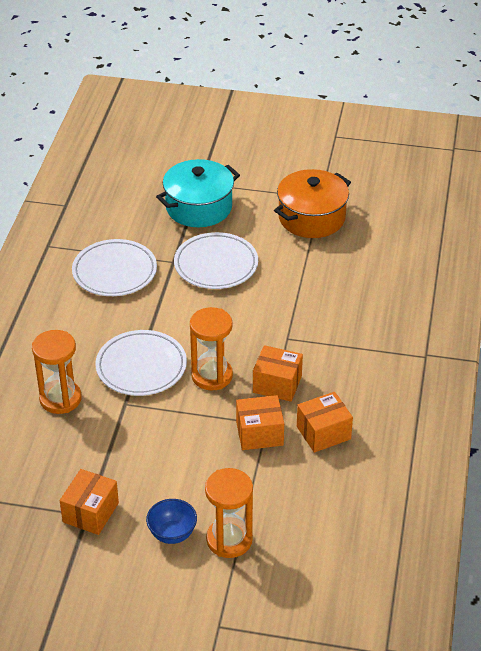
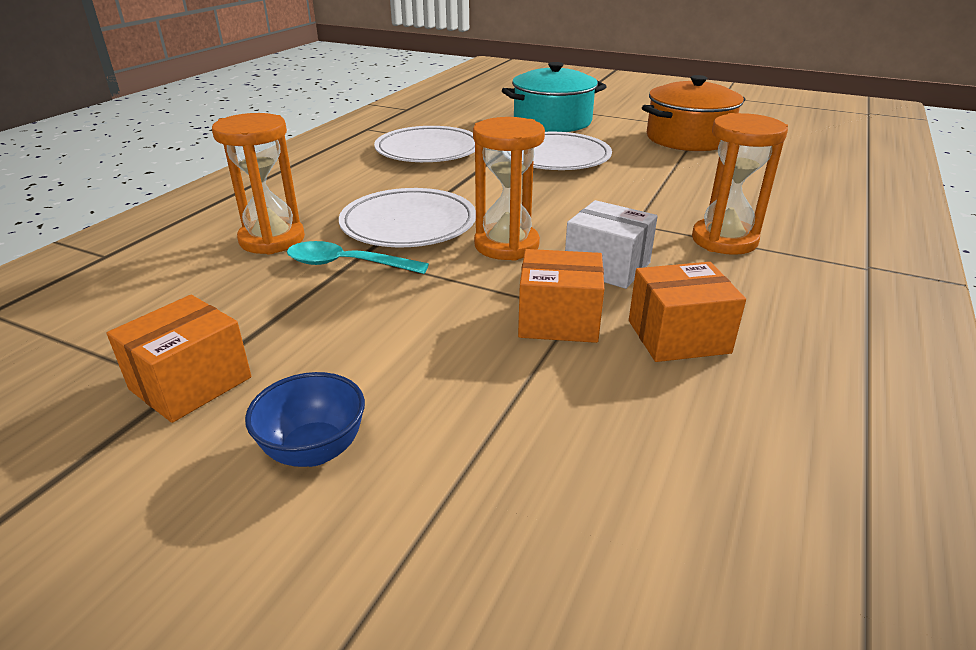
camera: 15 degrees right, 10 degrees down
(121, 412) = (347, 264): none -> turquoise spoon
(229, 540) = (428, 487): orange hourglass -> orange hourglass (724, 240)
(277, 384) = (607, 267): orange box -> white box

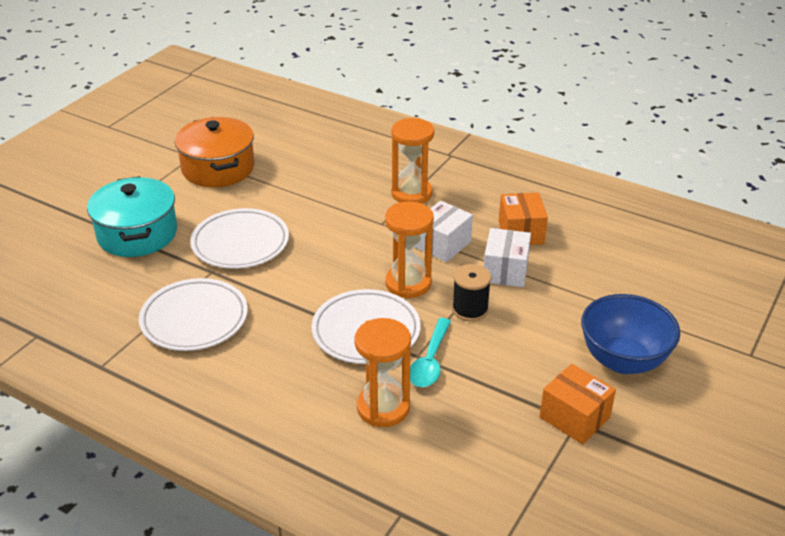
camera: 85 degrees left, 5 degrees up
(314, 450) = (623, 360): blue bowl -> blue bowl, size x1.71
(455, 290) = (470, 309): none -> black spool
(558, 320) = (505, 271): orange box -> white box

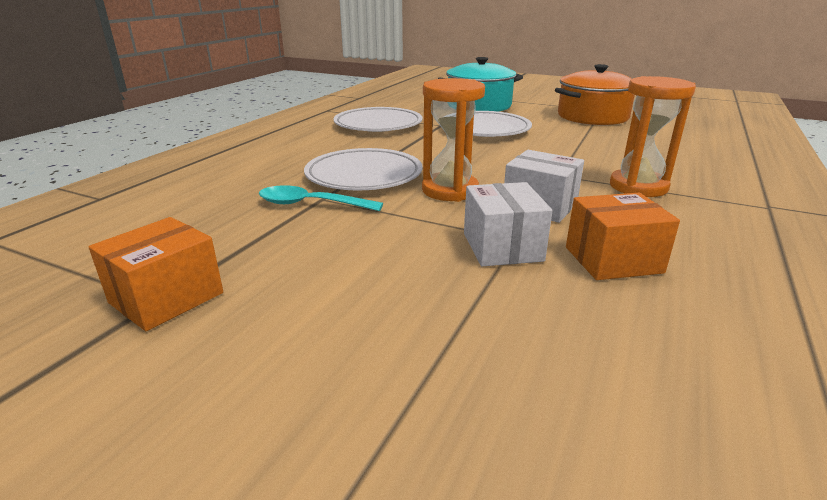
camera: 85 degrees right, 10 degrees down
(383, 408) = (246, 186): orange hourglass -> none
(470, 309) = (407, 224): black spool -> none
(505, 271) = (502, 247): white box -> white box turned 75 degrees clockwise
(623, 360) = (281, 355): blue bowl -> none

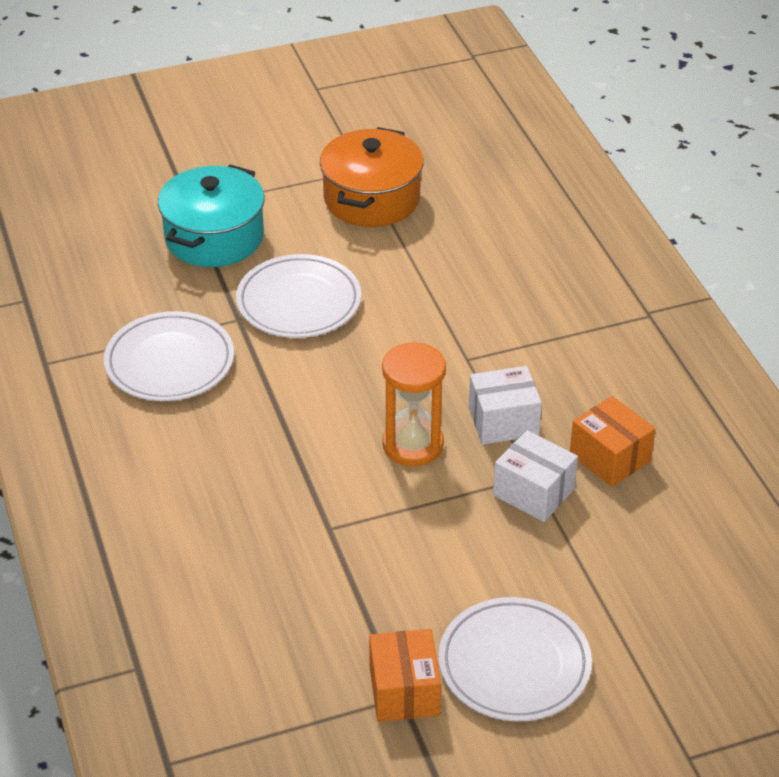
camera: 45 degrees left, 15 degrees up
(311, 204) = (334, 542): turquoise spoon -> none
(364, 175) = (310, 471): white plate -> white plate (514, 664)
(613, 260) = (610, 457): orange box -> orange box turned 75 degrees counterclockwise
(638, 187) = (543, 340): orange hourglass -> none

